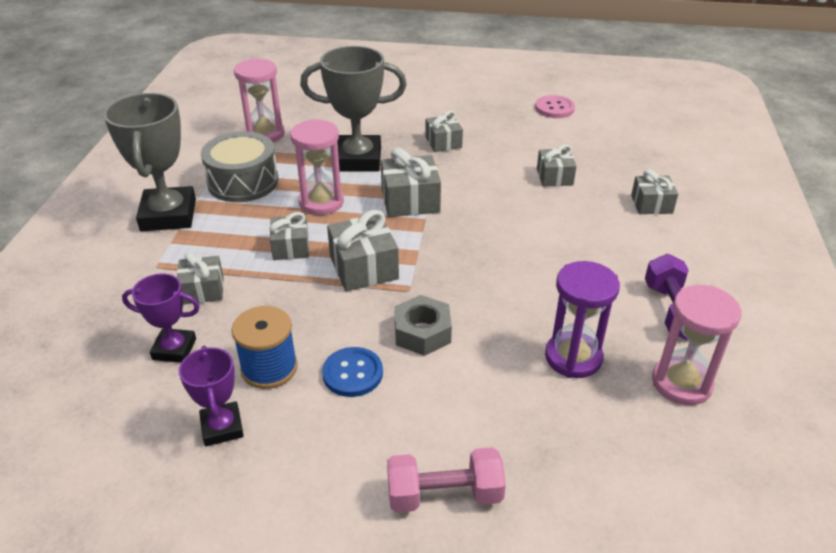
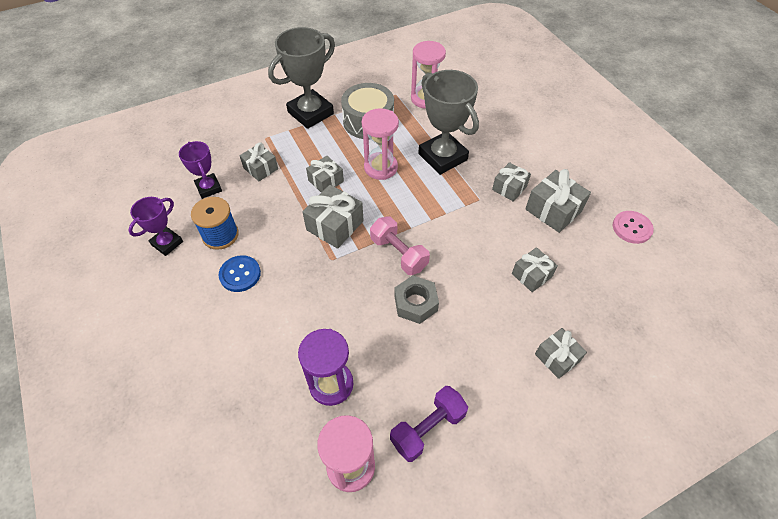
camera: 55 degrees right, 15 degrees up
(410, 201) = (422, 209): grey gift -> grey gift (553, 210)
(422, 332) = (297, 288): grey nut -> grey nut (415, 303)
(444, 494) = (174, 370): pink dumbbell -> pink dumbbell (399, 253)

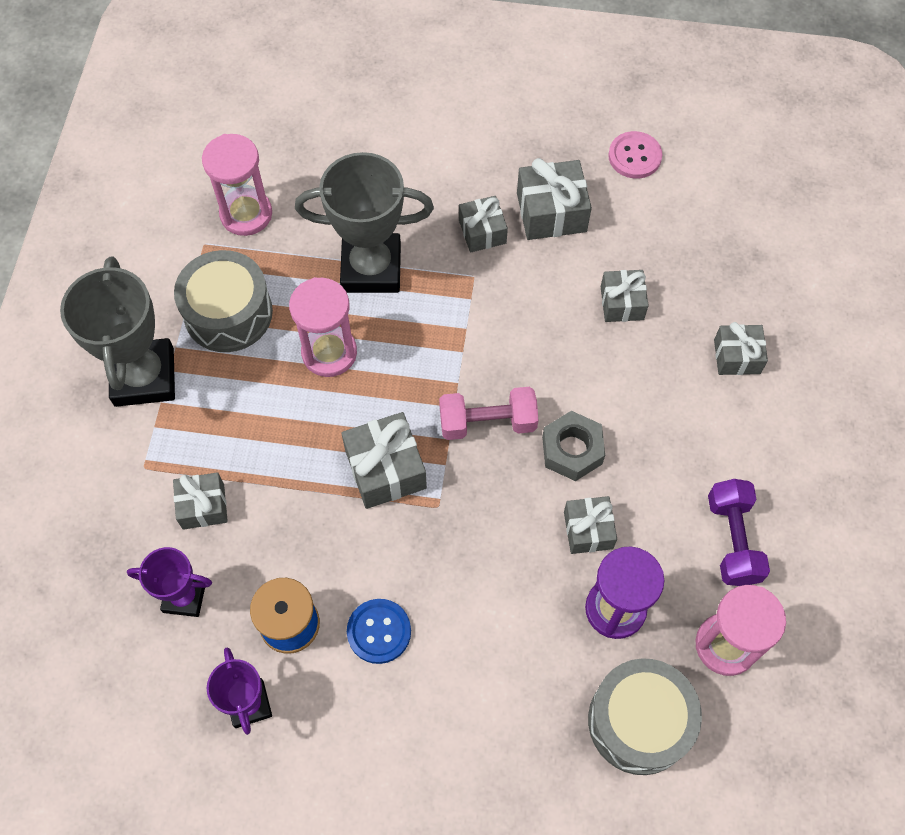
camera: 55 degrees left, 10 degrees up
(265, 441) = (639, 721): none -> grey drum
(326, 181) = (298, 435): grey gift -> grey gift (588, 530)

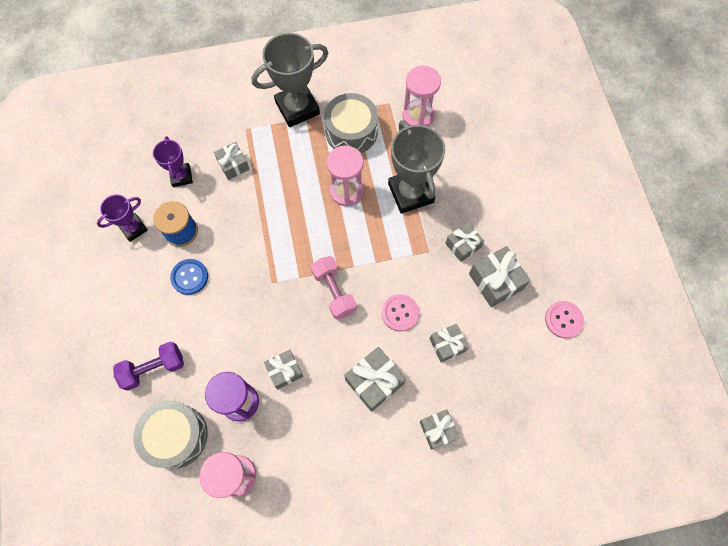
camera: 70 degrees right, 5 degrees up
(385, 469) = (285, 247): grey gift -> grey gift (374, 381)
(554, 346) = (400, 313): none -> pink button
(572, 450) = (333, 346): grey nut -> none
(732, 540) = (306, 461): purple dumbbell -> purple dumbbell (153, 368)

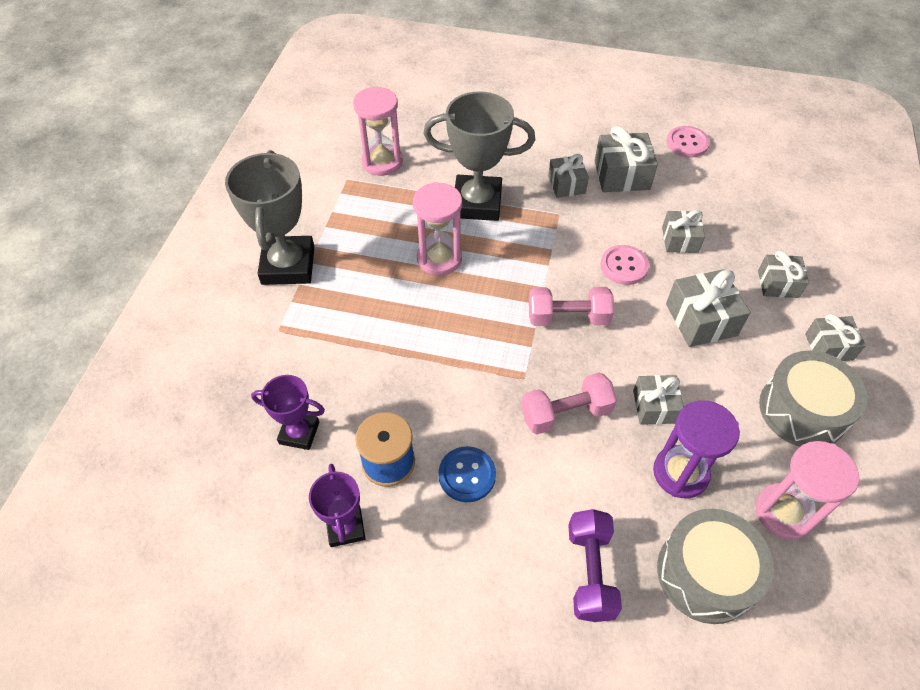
camera: 65 degrees left, 15 degrees down
(233, 165) = (324, 363): grey gift -> grey gift (829, 347)
(256, 317) = (566, 413): none -> pink dumbbell
(351, 132) = (361, 226): grey drum -> grey drum (802, 410)

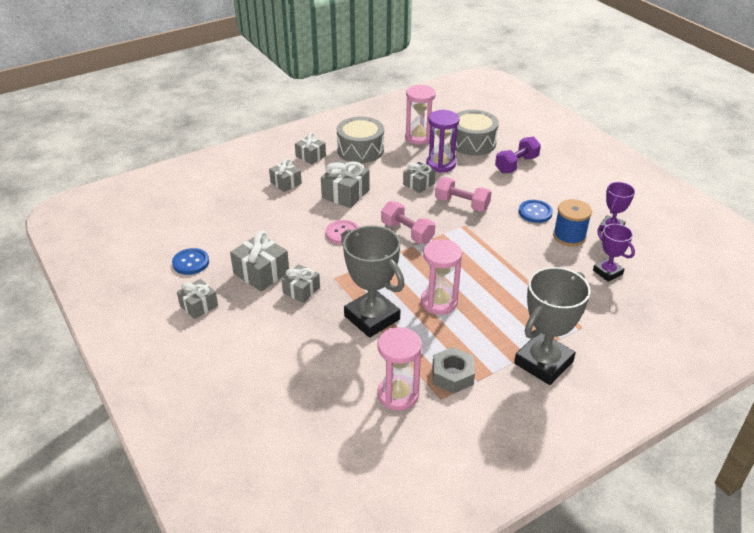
camera: 135 degrees left, 15 degrees down
(356, 202) = (452, 375): none -> grey nut
(680, 240) = (293, 225): grey gift -> grey gift (199, 306)
(687, 143) = (191, 262): pink button -> blue button

